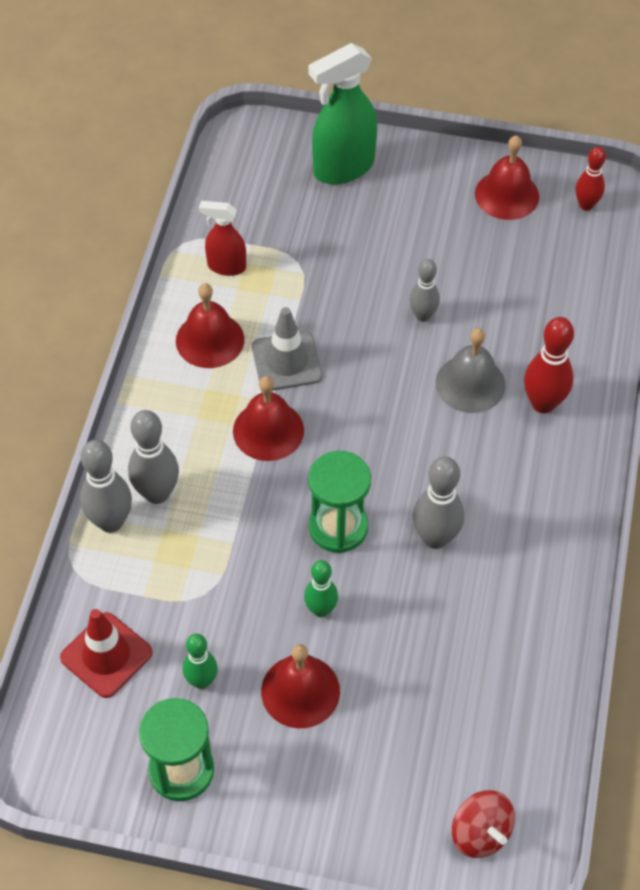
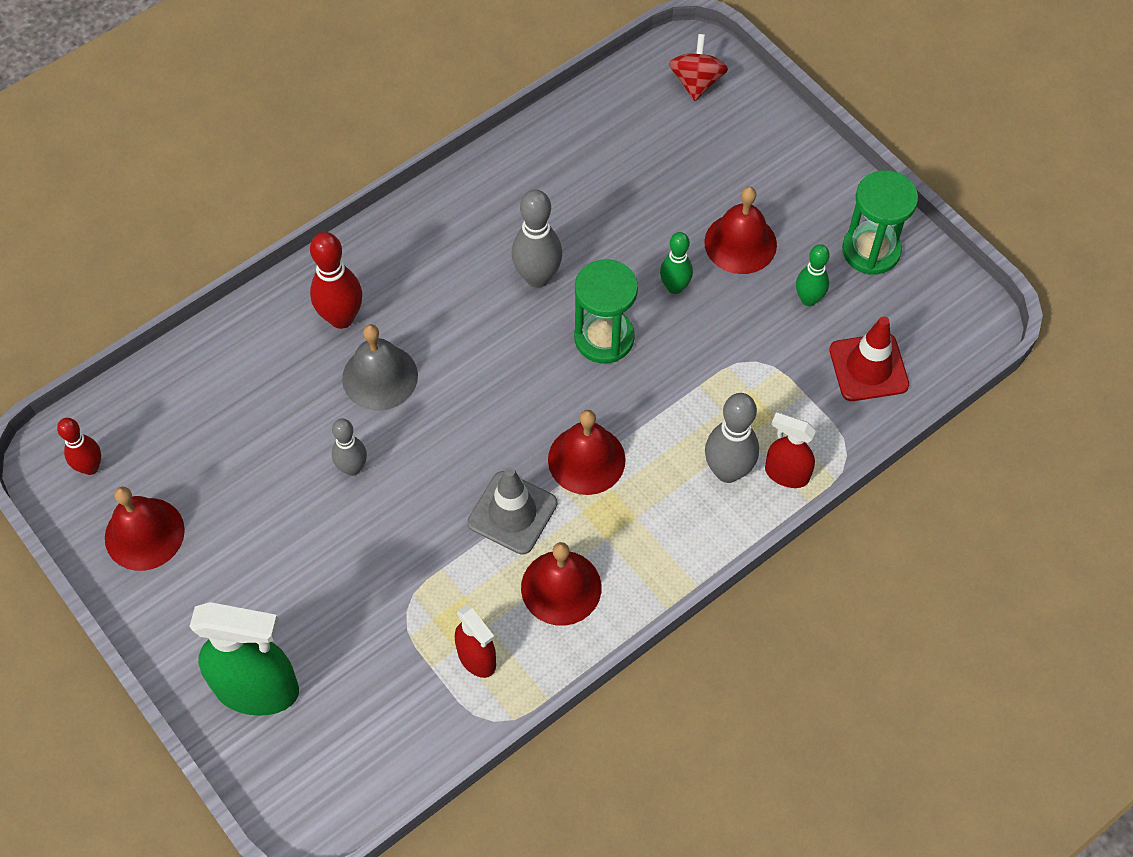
camera: 140 degrees left, 5 degrees up
(111, 522) = (786, 474): grey bowling pin -> red spray bottle

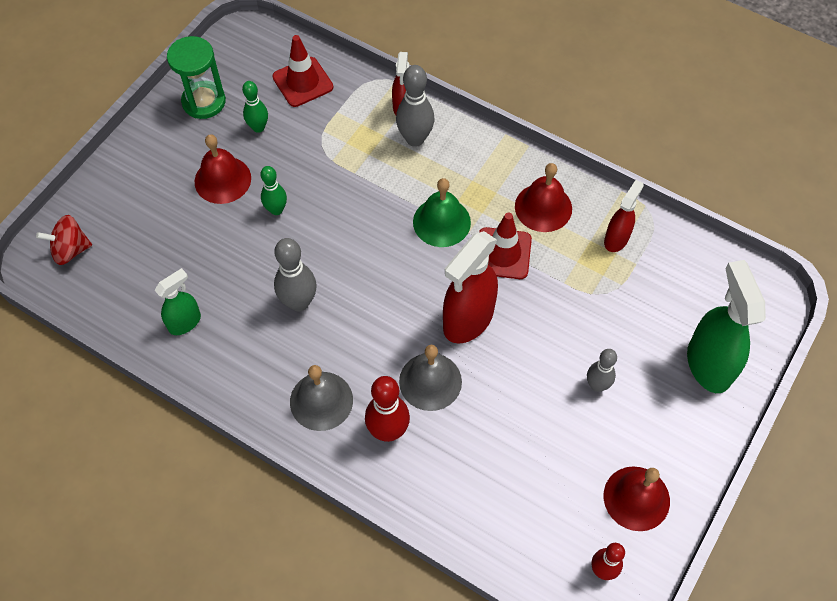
camera: 110 degrees left, 0 degrees up
(352, 468) = (515, 370): grey bowling pin -> grey bowling pin (597, 385)
(406, 266) = (321, 401): none -> grey bell
(438, 441) = (468, 320): none -> red spray bottle
(512, 513) = (503, 253): grey traffic cone -> red traffic cone
(558, 166) = (185, 322): none -> green spray bottle
(586, 459) = (441, 222): red bell -> green bell
(604, 338) = (337, 241): green hourglass -> none

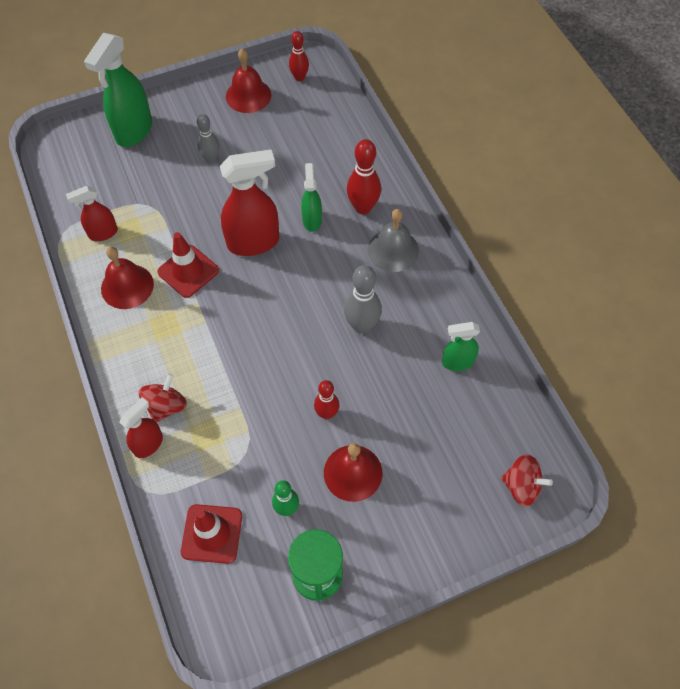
camera: 145 degrees left, 0 degrees up
(276, 210) = (327, 413): green bowling pin -> red bowling pin
(415, 139) = (166, 406): grey bowling pin -> red spinning top
(430, 381) = (312, 220): grey bell -> green spray bottle
(441, 222) = (209, 321): green bell -> none

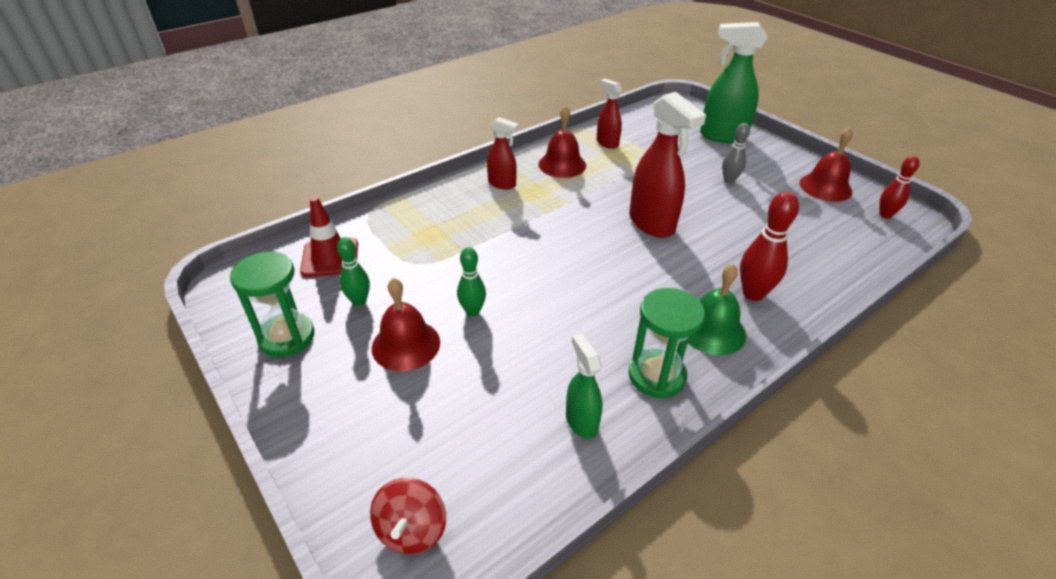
camera: 75 degrees right, 20 degrees down
(149, 444) = (413, 206): red spray bottle -> red spray bottle (502, 184)
(166, 406) = (452, 207): red spinning top -> none
(188, 271) = (595, 192): red traffic cone -> none
(312, 220) = (706, 257): green spray bottle -> none
(327, 413) = (472, 311): red bowling pin -> green bowling pin
(361, 325) = (593, 320): grey bowling pin -> none
(393, 250) = (712, 330): grey bell -> green bell
(427, 302) = (656, 375): none -> green hourglass

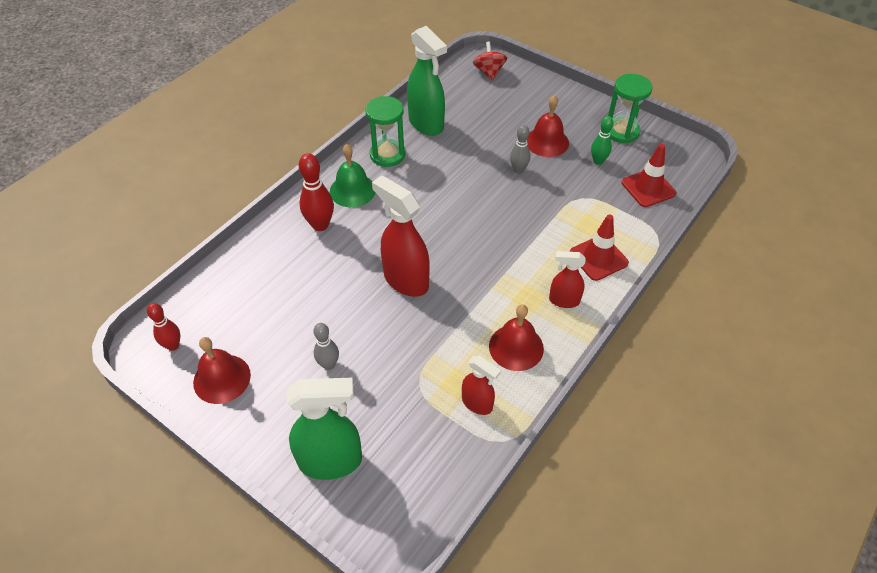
camera: 165 degrees right, 10 degrees up
(445, 207) = (598, 258): none -> red traffic cone
(472, 311) = (518, 170): green bowling pin -> grey bowling pin
(581, 421) = (426, 124): green spray bottle -> green spray bottle, size x1.77

